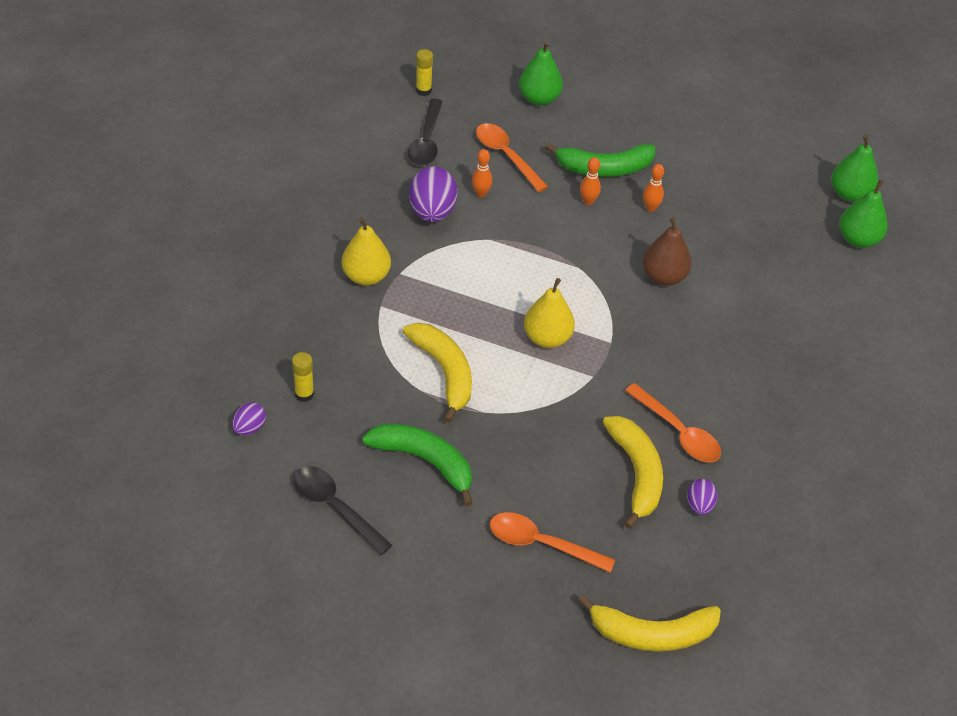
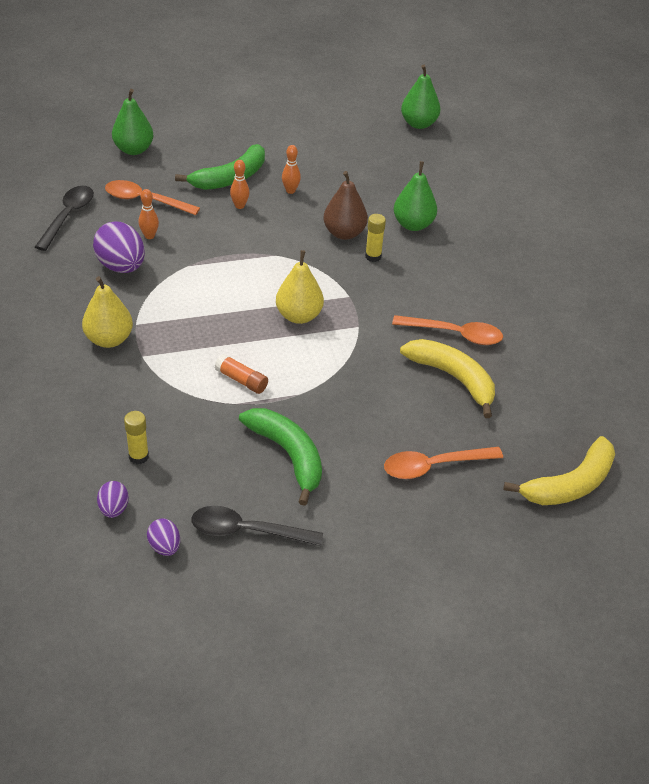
camera: 35 degrees left, 5 degrees down
(423, 90) = (31, 180): yellow glue stick -> yellow glue stick (373, 256)
(424, 461) = (288, 455): green banana -> green banana turned 60 degrees clockwise
(426, 141) = (68, 216): black spoon -> black spoon turned 135 degrees counterclockwise
(444, 372) = (241, 380): yellow banana -> orange glue stick
(699, 505) = (516, 376): purple egg -> purple egg (164, 547)
(858, 239) = (452, 150): green pear -> green pear (413, 225)

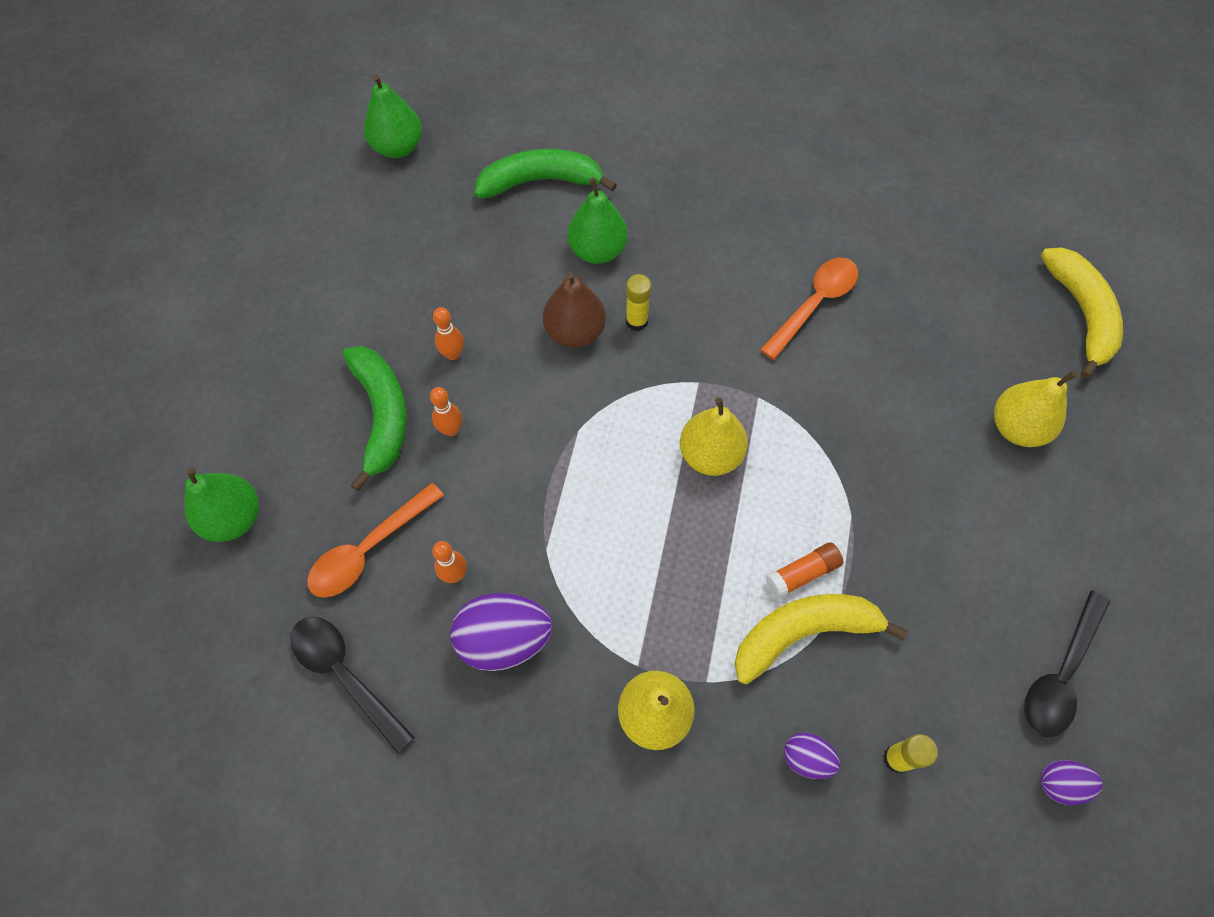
camera: 60 degrees left, 20 degrees up
(114, 509) = (979, 826): purple egg -> purple egg (807, 758)
(288, 455) = (951, 575): green banana -> green banana (540, 181)
(434, 466) = (1016, 427): orange spoon -> yellow pear
(453, 378) = (886, 341): yellow banana -> yellow banana (803, 633)

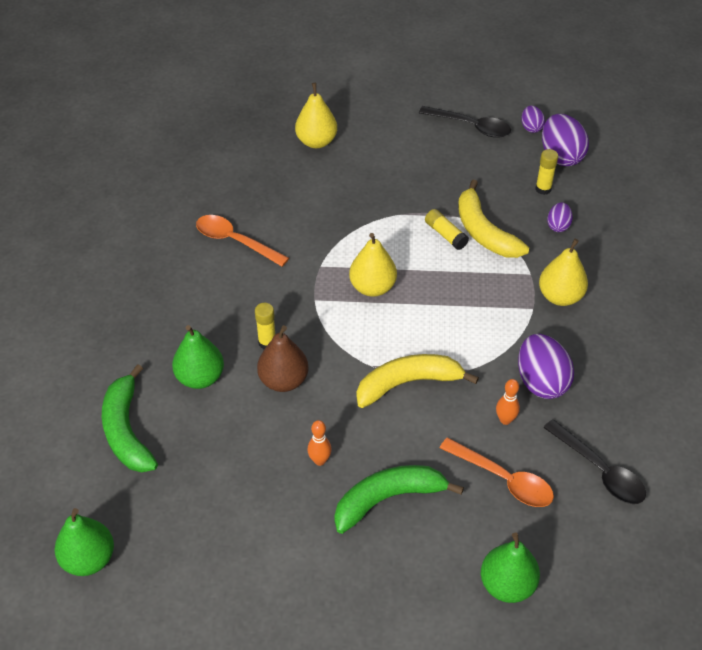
camera: 100 degrees left, 15 degrees down
(345, 675) = (599, 470): black spoon -> black spoon turned 75 degrees counterclockwise
(451, 430) = (390, 447): orange bowling pin -> none
(802, 573) = (445, 235): orange glue stick -> yellow glue stick
(981, 817) = (561, 156): none -> purple egg
(1080, 314) = (223, 113): yellow banana -> yellow banana (408, 383)

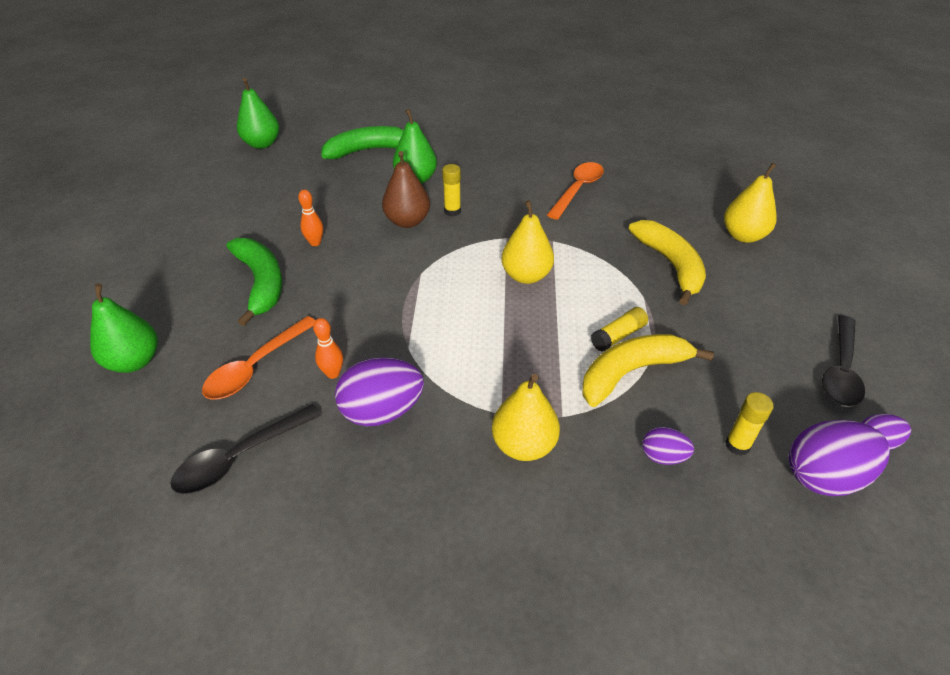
camera: 90 degrees right, 5 degrees down
(408, 383) = (394, 299): yellow banana -> yellow banana (670, 265)

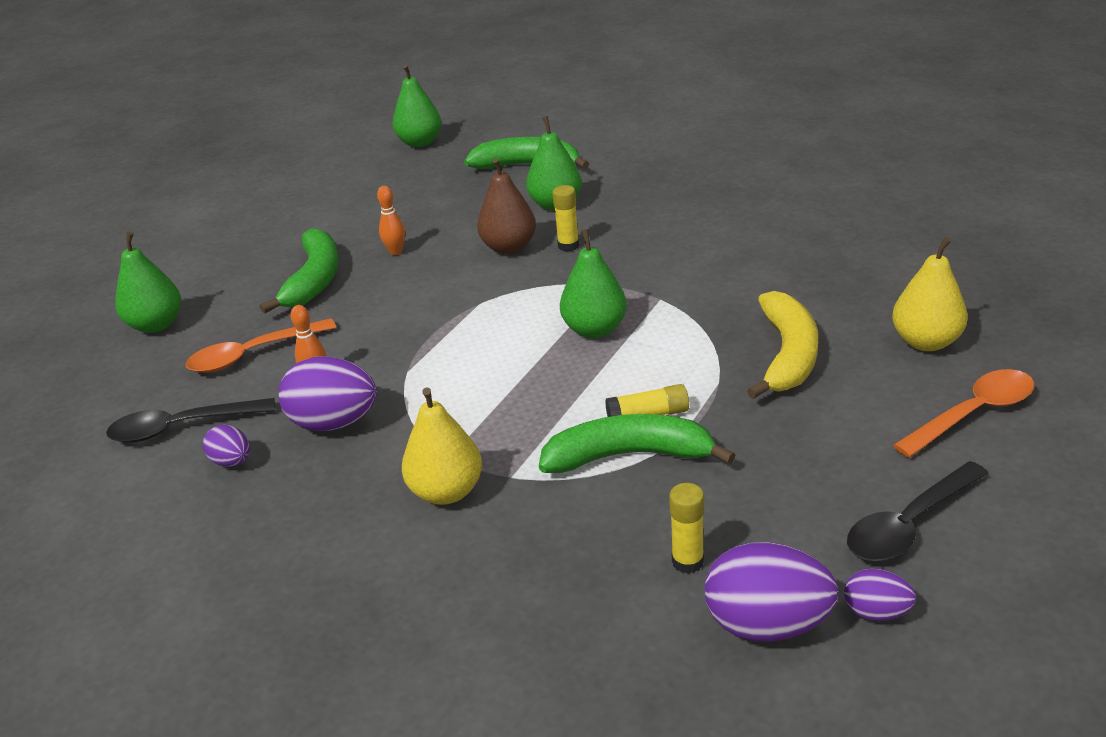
camera: 30 degrees right, 10 degrees down
(526, 276) = (595, 329): yellow pear -> green pear
(577, 190) = (743, 248): orange spoon -> orange spoon (973, 414)
(631, 373) = (629, 456): yellow banana -> green banana
(663, 456) = (588, 546): purple egg -> purple egg (232, 461)

